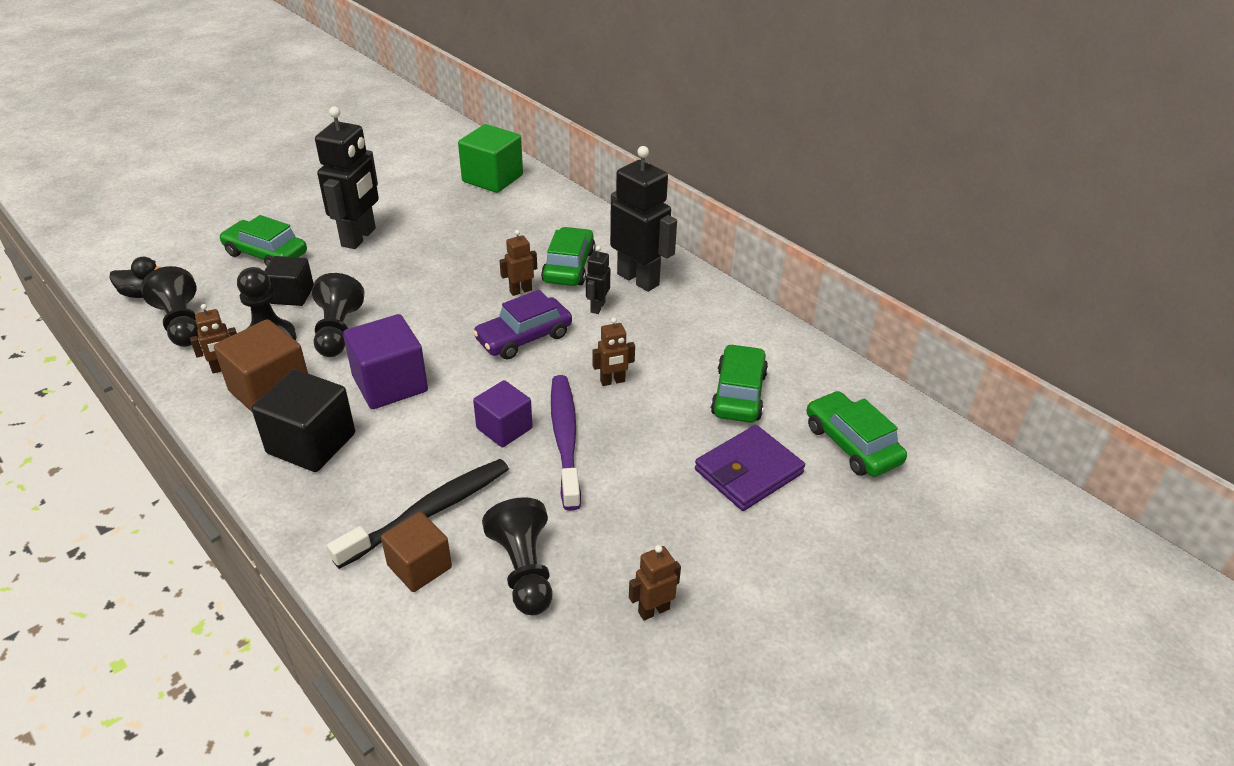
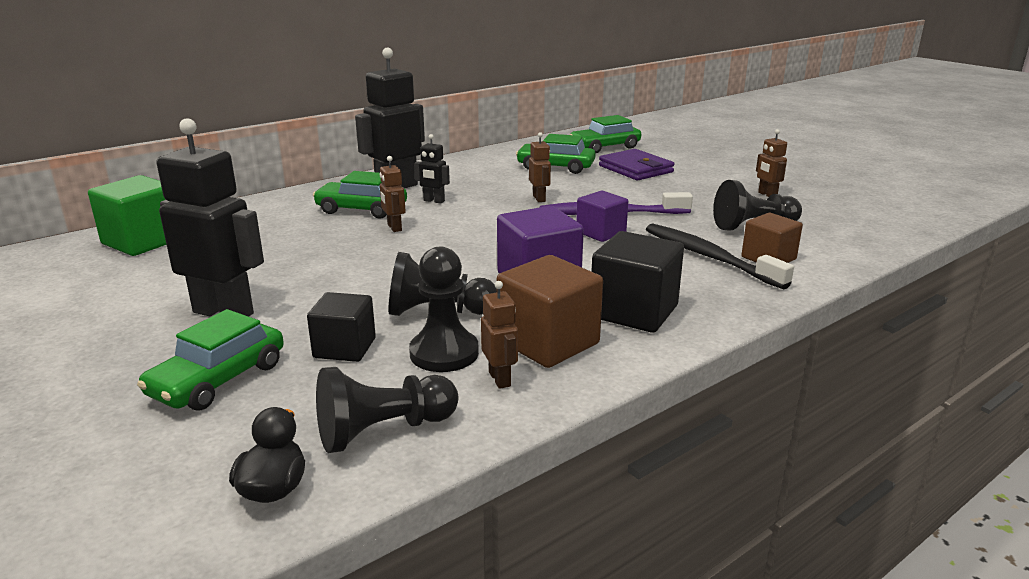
camera: 85 degrees left, 15 degrees down
(524, 337) = (472, 226): purple car -> none

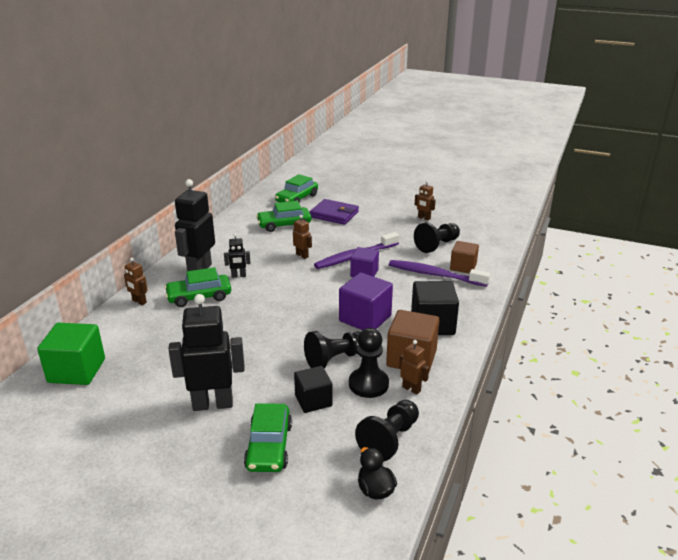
camera: 30 degrees left, 5 degrees up
(394, 228) = (239, 306): brown robot -> brown robot (139, 301)
(709, 257) = (435, 275): black toothbrush -> purple toothbrush

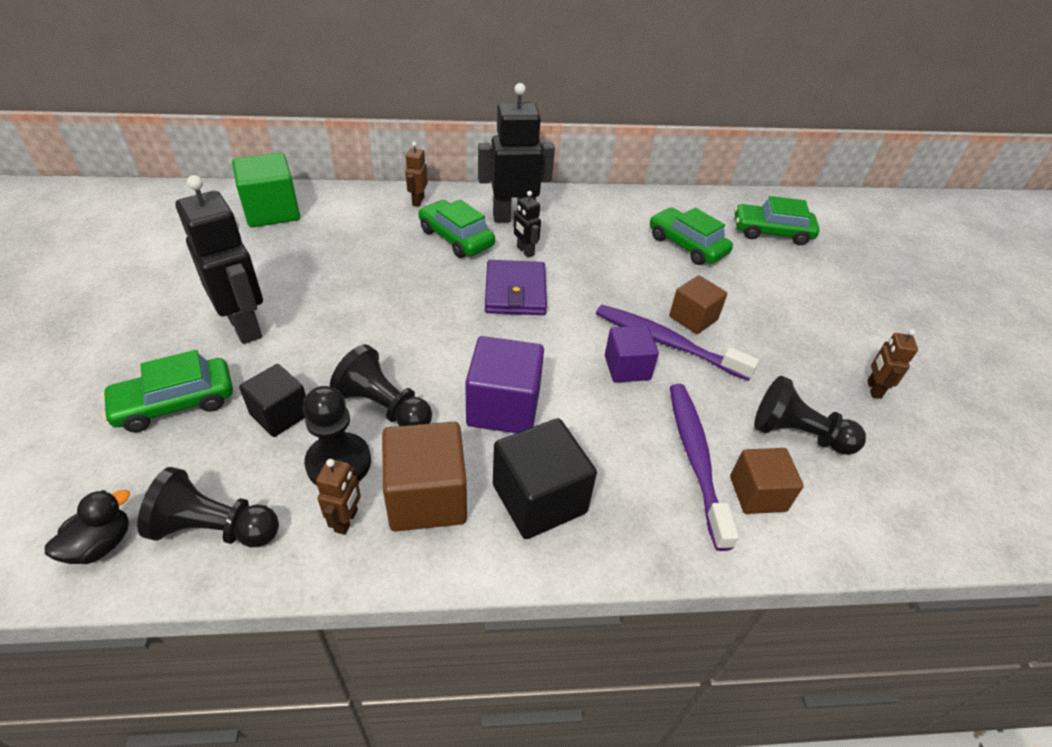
camera: 60 degrees right, 15 degrees up
(302, 255) = (621, 289): brown robot -> none
(334, 214) = (767, 282): purple wallet -> purple wallet (515, 292)
(343, 243) = (693, 318): none -> brown cube

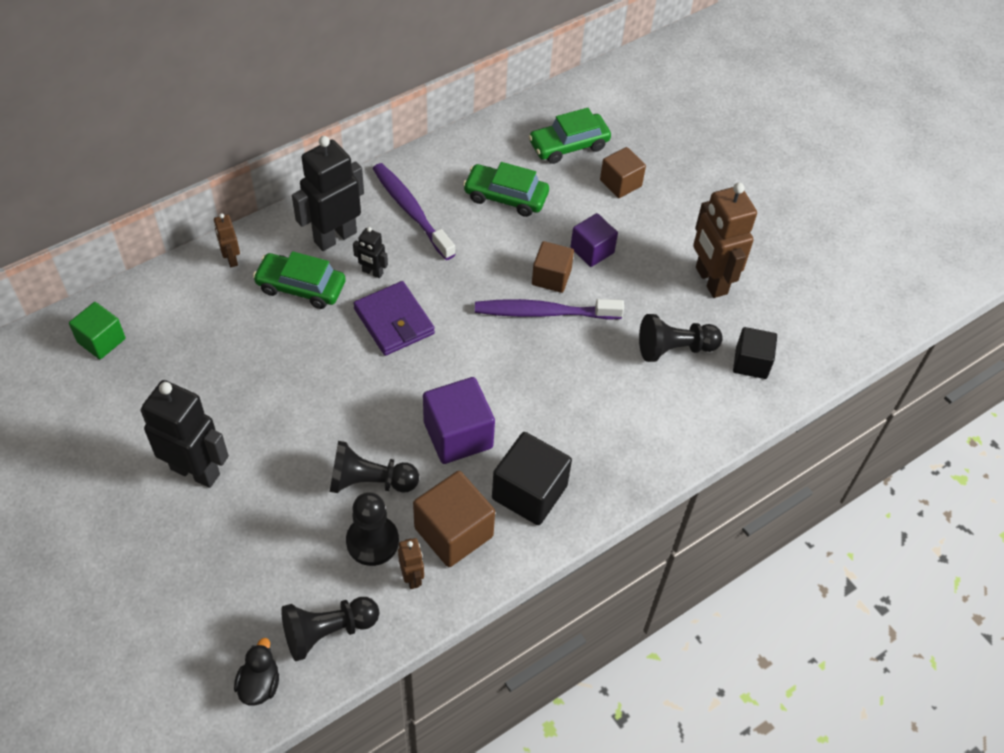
camera: 30 degrees left, 10 degrees up
(175, 403) = (206, 564): green car -> none
(272, 211) = (101, 340): green cube -> green cube, size x0.65
(280, 414) = (296, 529): black cube -> black cube (751, 363)
(627, 368) = (527, 352): purple cube -> purple cube (592, 250)
(696, 460) = (616, 406): purple toothbrush -> purple toothbrush (411, 211)
(757, 494) = (668, 411): brown cube -> brown cube (620, 183)
(873, 389) = (710, 281): brown robot -> brown robot, size x2.09

